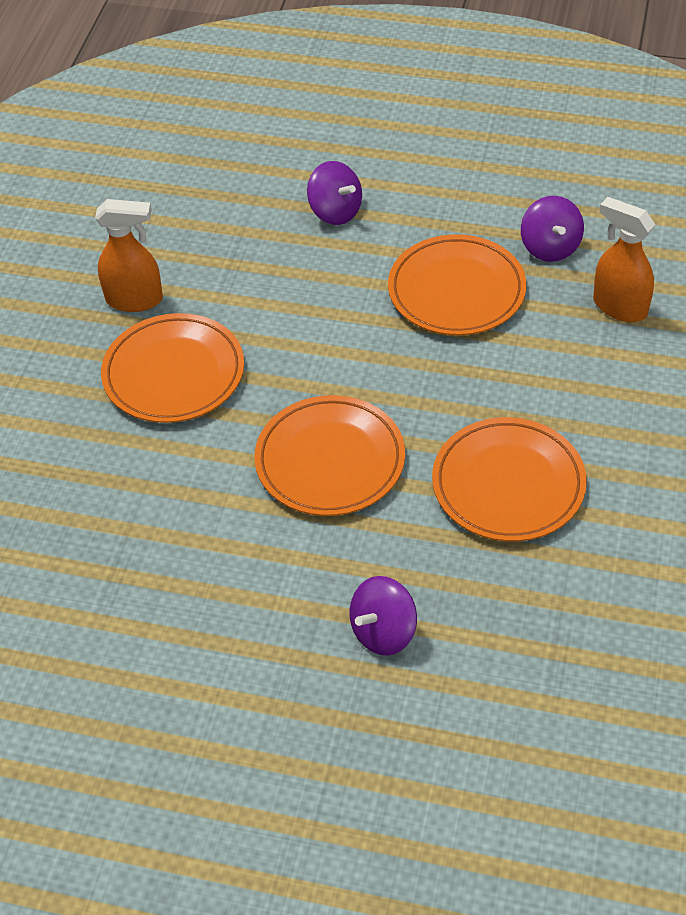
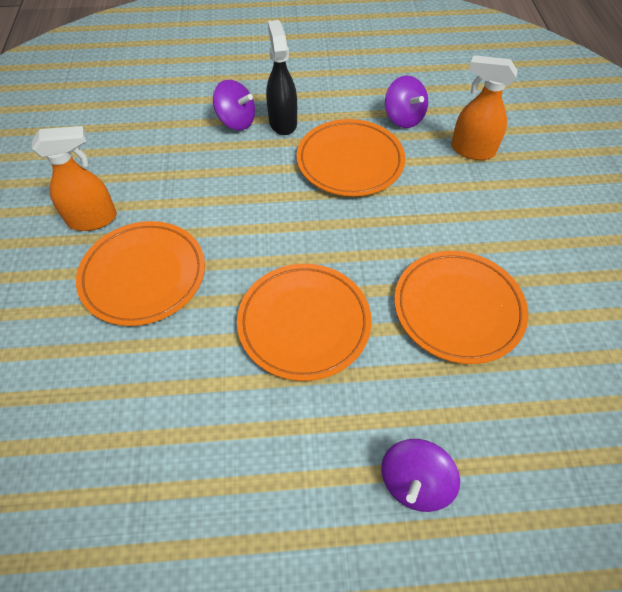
camera: 20 degrees left, 5 degrees up
(392, 223) = (282, 122): none -> black spray bottle

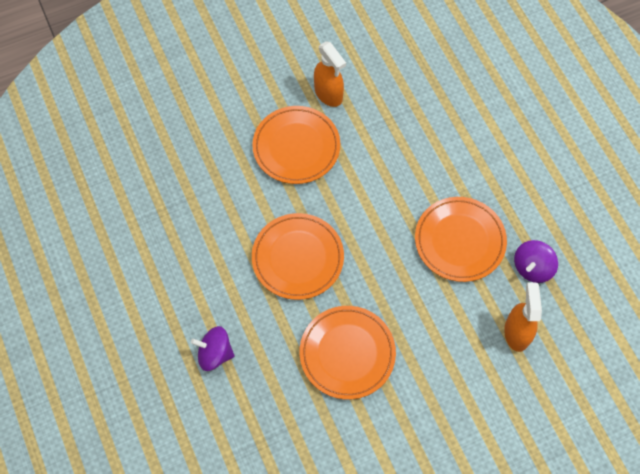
camera: 70 degrees right, 10 degrees up
(236, 121) = (467, 142): purple spinning top -> none
(282, 122) = (482, 176): black spray bottle -> none

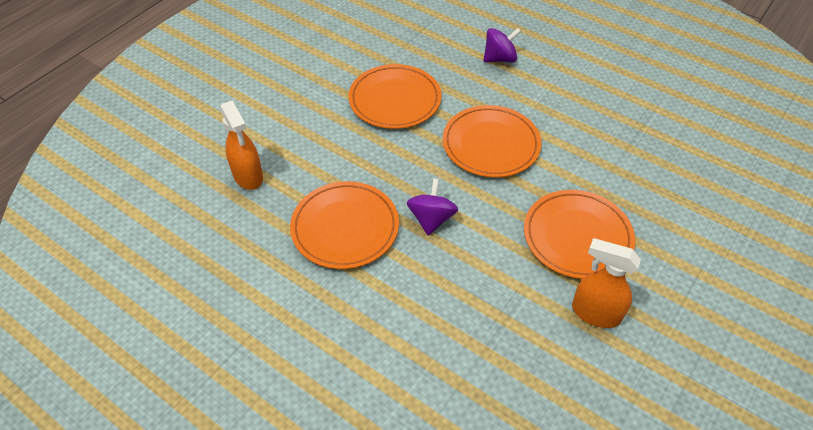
camera: 150 degrees right, 15 degrees down
(532, 267) = (255, 238): purple spinning top -> purple spinning top (431, 219)

